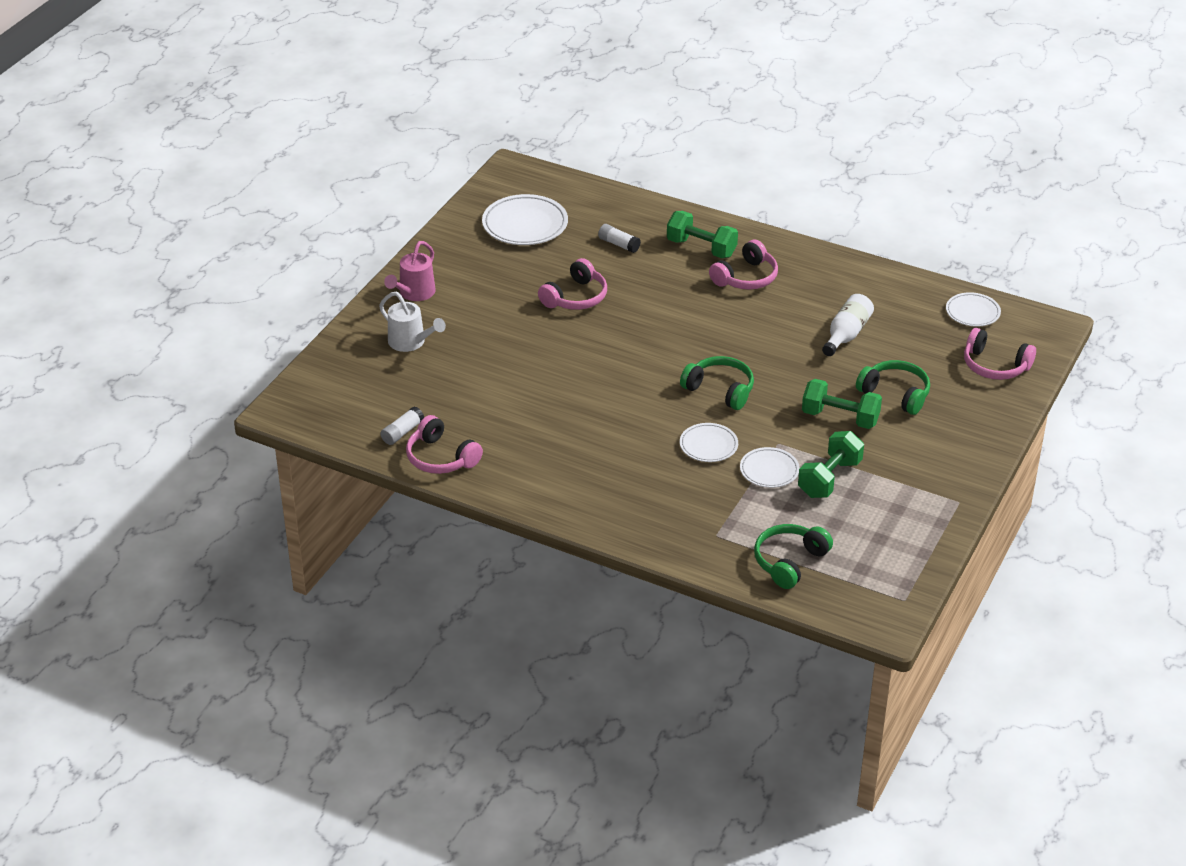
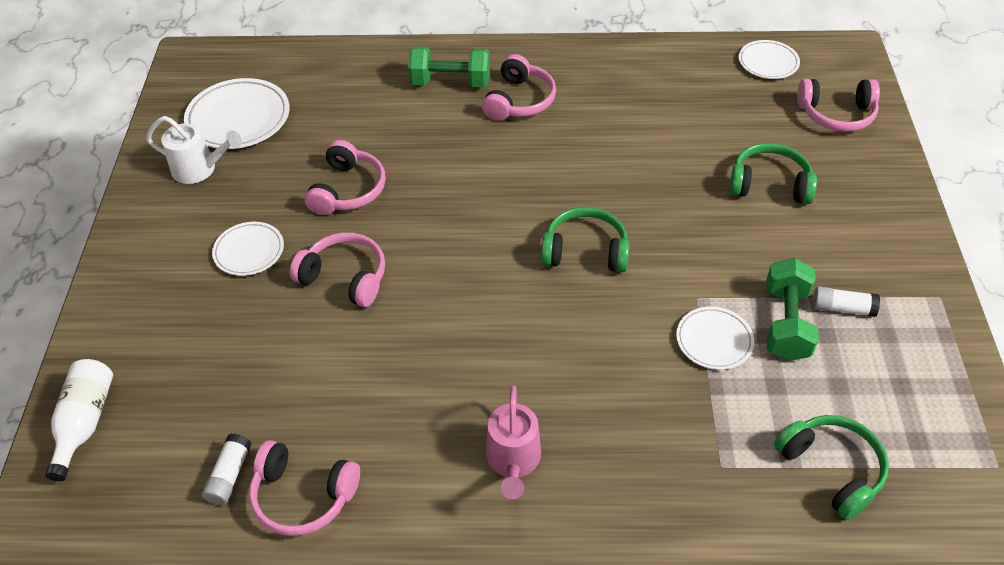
camera: 25 degrees left, 10 degrees up
(411, 342) = (176, 327): white watering can -> white watering can (200, 169)
(414, 294) = (147, 255): pink watering can -> pink watering can (513, 462)
(540, 350) = (345, 277): none -> pink headphones
(619, 244) = (358, 107): white glue stick -> white glue stick (842, 308)
(708, 445) = (623, 333): white plate -> white plate (249, 251)
(789, 562) = (832, 469): green headphones -> green headphones turned 135 degrees clockwise
(840, 418) = (737, 237): green dumbbell -> none
(846, 334) = (668, 131): white bottle -> white bottle (85, 422)

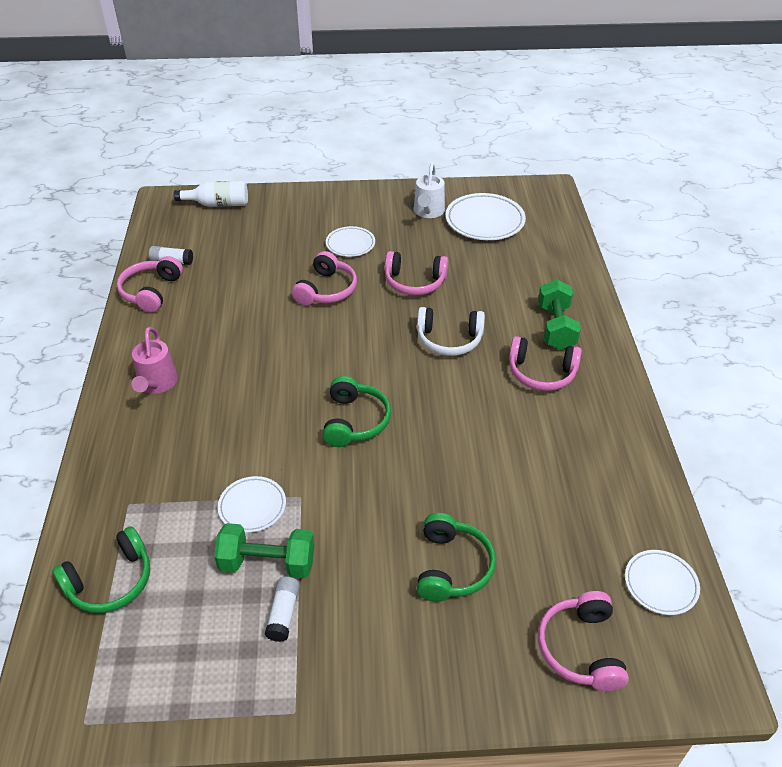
camera: 85 degrees right, 5 degrees down
(459, 166) = (449, 340): none -> white headphones
(513, 462) = (156, 384): pink watering can -> pink watering can turned 90 degrees counterclockwise

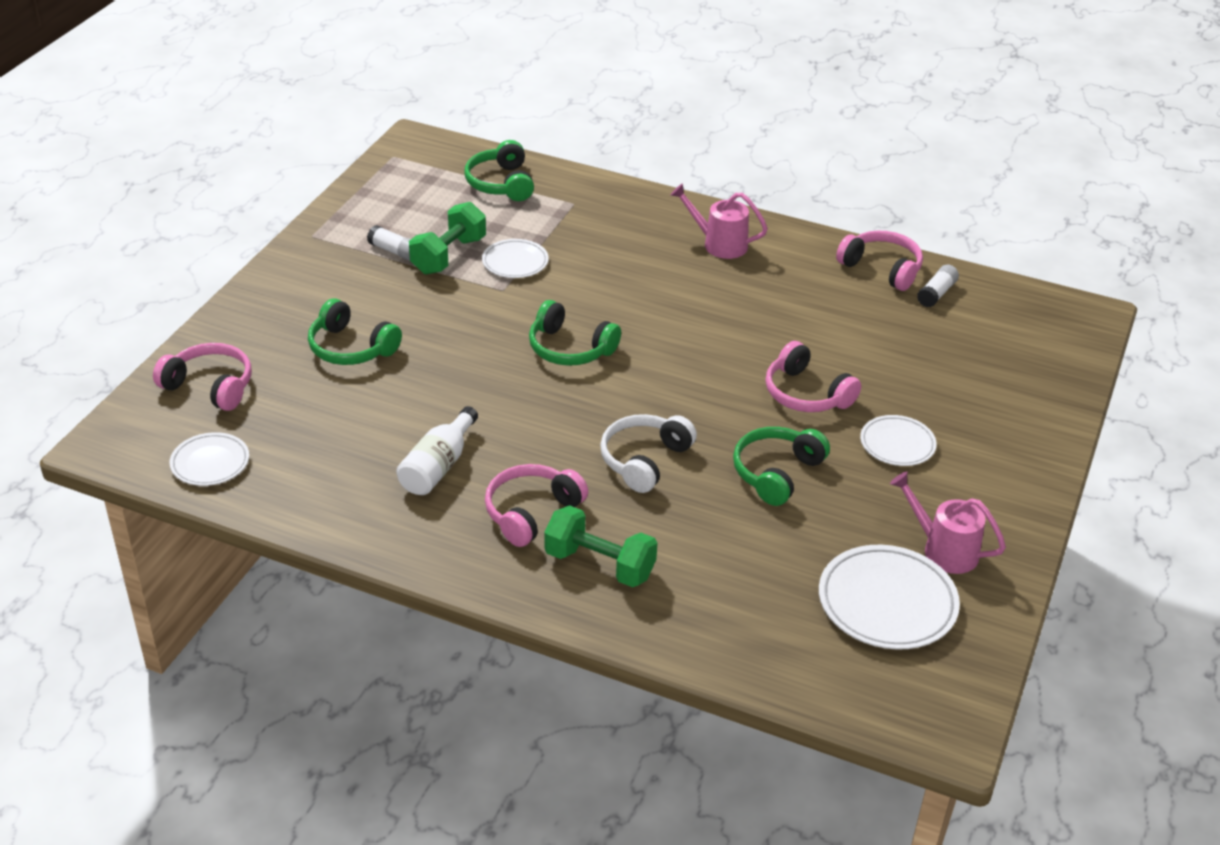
camera: 115 degrees right, 5 degrees down
(218, 204) = (1057, 356): white bottle -> white bottle (438, 466)
(414, 282) = (776, 473): pink headphones -> green headphones
(428, 212) = (942, 549): white watering can -> pink watering can

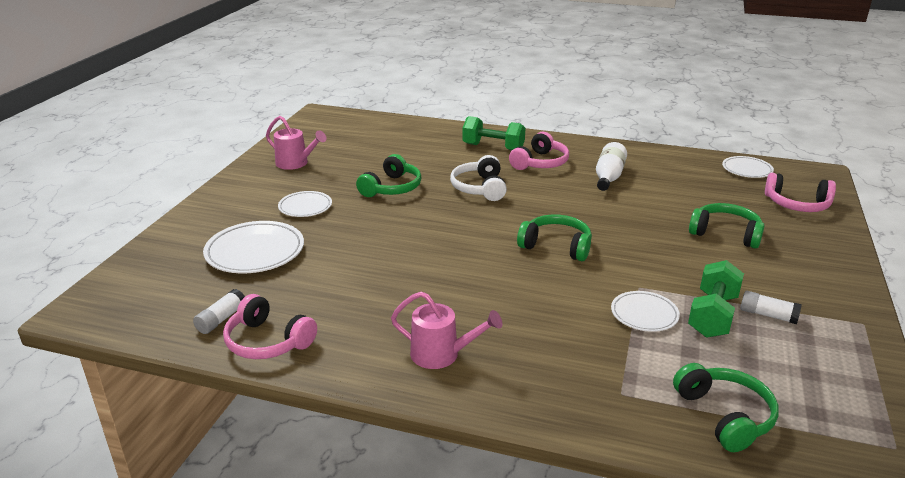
camera: 175 degrees right, 10 degrees down
(644, 460) = (479, 188): white headphones -> white headphones turned 150 degrees clockwise
(806, 394) = (366, 230): pink headphones -> none
(887, 603) = (336, 144): white plate -> white plate (255, 252)

